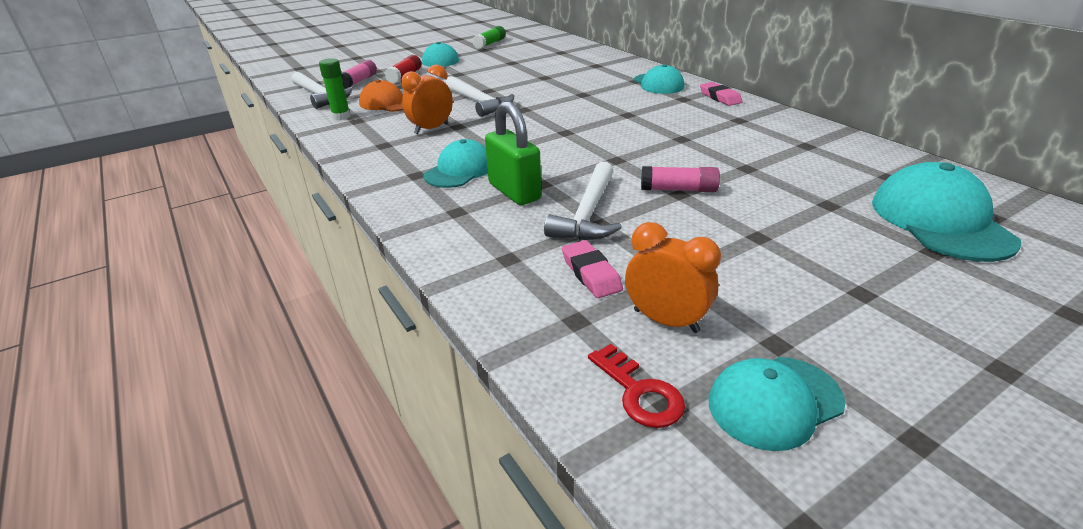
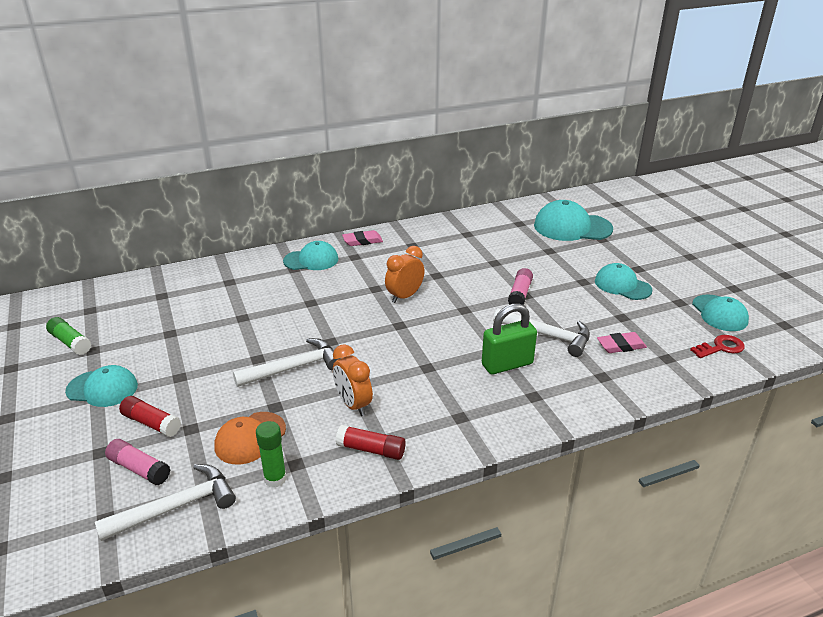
camera: 80 degrees left, 0 degrees up
(370, 143) = (371, 449): none -> red glue stick
(459, 170) = (459, 390): turquoise cap -> turquoise cap (622, 285)
(666, 321) = (665, 329): orange clock -> orange clock (404, 296)

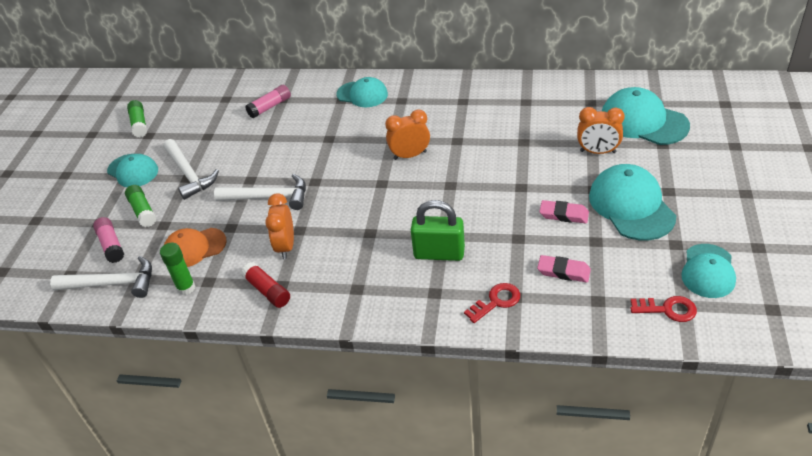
camera: 35 degrees right, 10 degrees up
(151, 423) = (143, 211): red glue stick -> green glue stick
(362, 241) = (421, 85): pink eraser -> pink eraser (564, 215)
(520, 294) = (516, 184): pink glue stick -> pink glue stick (270, 107)
(547, 335) = (502, 237): white hammer -> white hammer (189, 174)
(560, 255) = (597, 152): none -> orange clock
(592, 385) = (496, 301): none -> red key
(622, 285) = (631, 206): turquoise cap -> turquoise cap, size x1.53

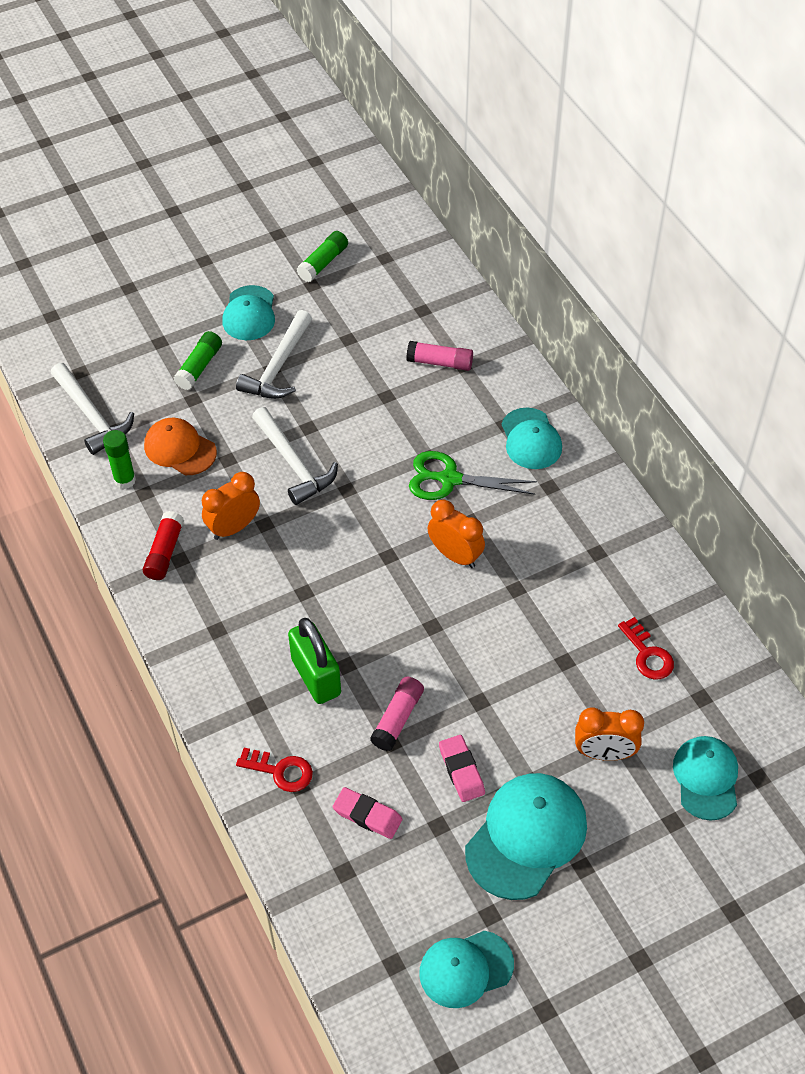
camera: 50 degrees right, 10 degrees up
(111, 245) = (138, 376): pink glue stick -> pink glue stick (397, 718)
(354, 136) = (449, 479): none -> green scissors
(563, 271) = (367, 815): pink eraser -> pink eraser turned 45 degrees counterclockwise
(597, 152) = (604, 753): orange clock -> orange clock turned 60 degrees counterclockwise
(643, 121) = (706, 778): turquoise cap -> turquoise cap, size x0.66
(668, 309) = (375, 950): red key -> red key (647, 654)

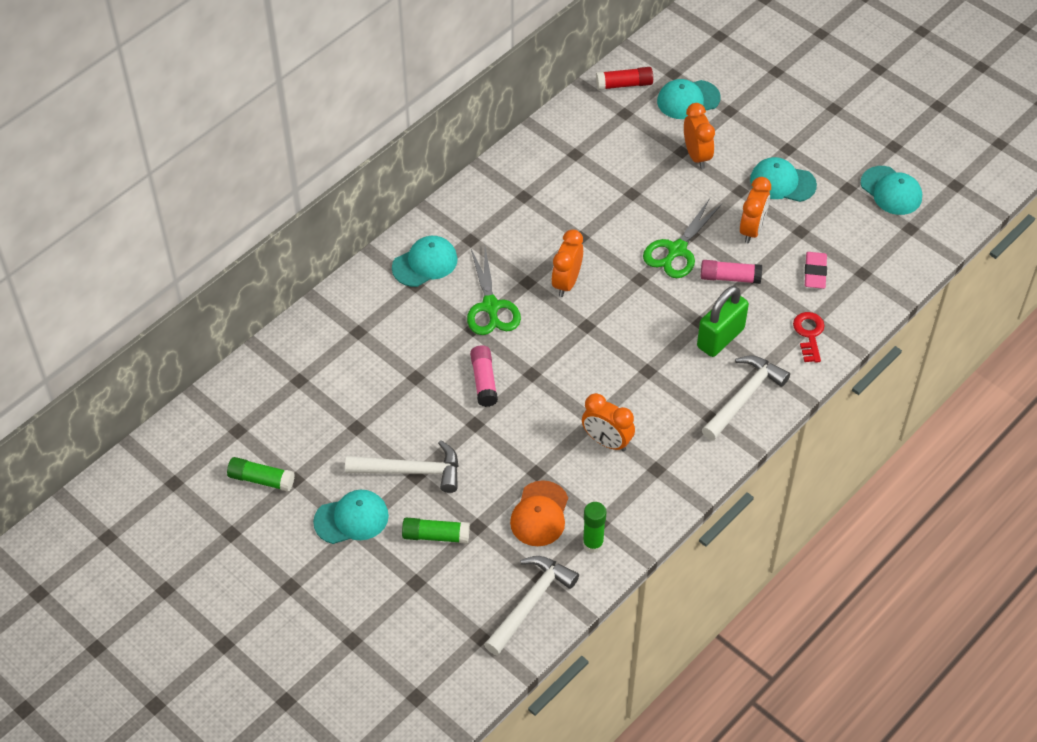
camera: 110 degrees left, 0 degrees up
(164, 552) = (654, 482): red glue stick -> red glue stick (624, 84)
(294, 464) = (520, 421): white hammer -> white hammer (744, 397)
(440, 362) = (360, 349): pink glue stick -> pink glue stick (484, 381)
(460, 678) = (677, 250): none -> green scissors
(461, 770) = (752, 229): pink eraser -> orange clock
(526, 837) = (782, 182): turquoise cap -> turquoise cap, size x0.66
(647, 654) = (603, 148): red key -> none

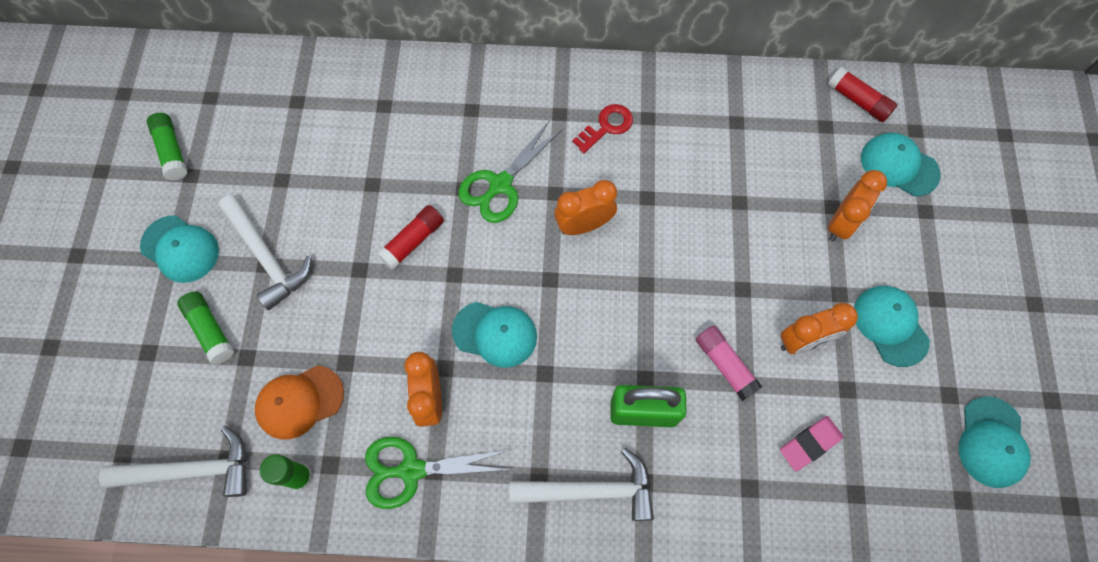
camera: 50 degrees right, 15 degrees up
(425, 263) = (501, 99): turquoise cap -> turquoise cap (495, 334)
(484, 381) = (413, 241): pink glue stick -> red glue stick
(677, 250) = (711, 291): green scissors -> green scissors (411, 470)
(809, 334) = (726, 497): red key -> red key (606, 126)

